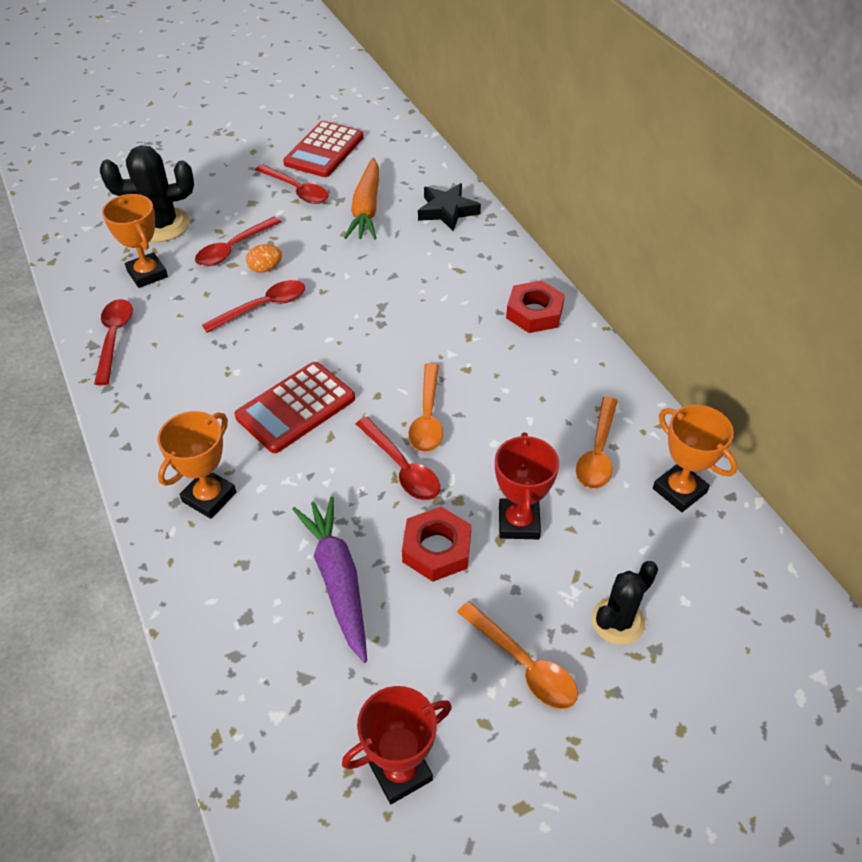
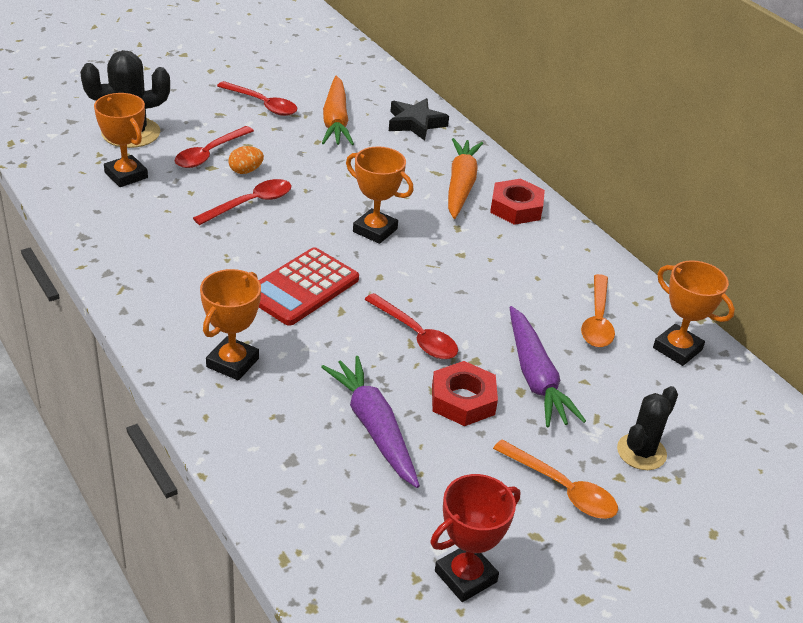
camera: 10 degrees left, 10 degrees down
(114, 338) = (104, 230): red spoon -> none
(324, 150) = (283, 70): red calculator -> none
(382, 339) = (375, 230): none -> orange trophy
(427, 417) = (432, 294): orange spoon -> none
(481, 285) = (461, 185): none -> orange carrot
(519, 522) = (535, 377): red trophy -> purple carrot

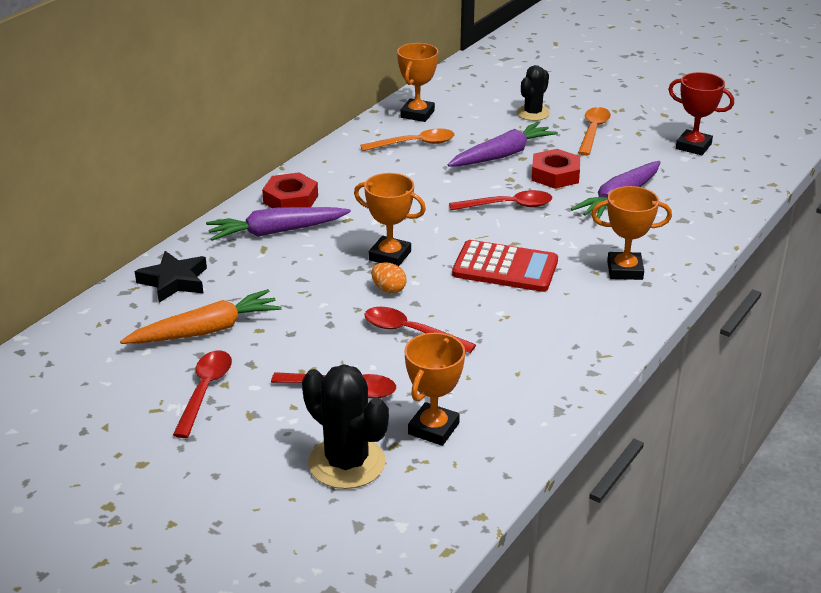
camera: 110 degrees left, 5 degrees down
(246, 171) = (356, 354): orange egg -> orange egg (388, 289)
(375, 230) = (390, 256): orange trophy -> orange trophy turned 75 degrees counterclockwise
(416, 335) = (508, 206): red spoon -> red spoon turned 60 degrees clockwise
(461, 185) = (276, 232): orange carrot -> purple carrot
(641, 452) = (533, 113): black cactus -> black cactus turned 75 degrees counterclockwise

